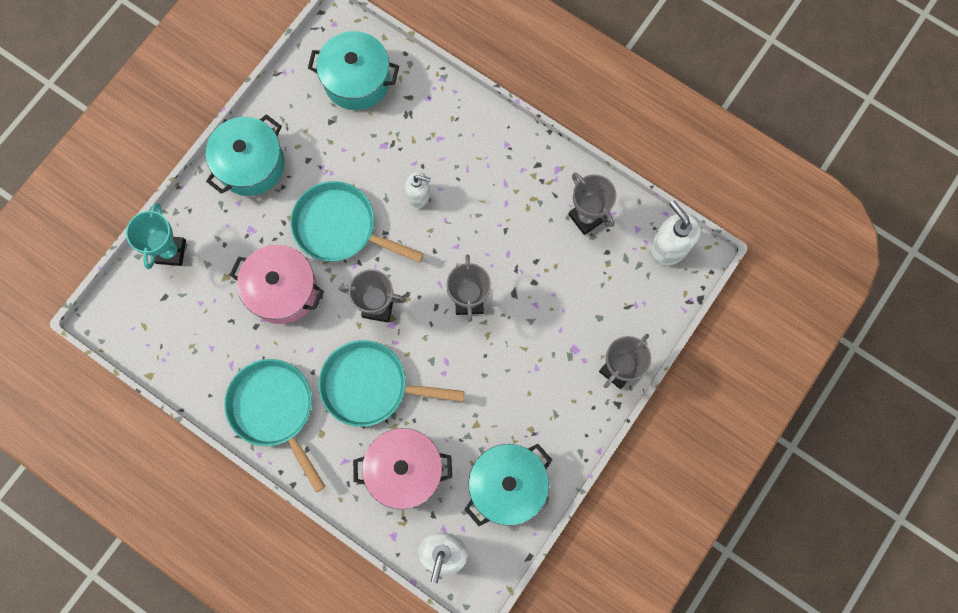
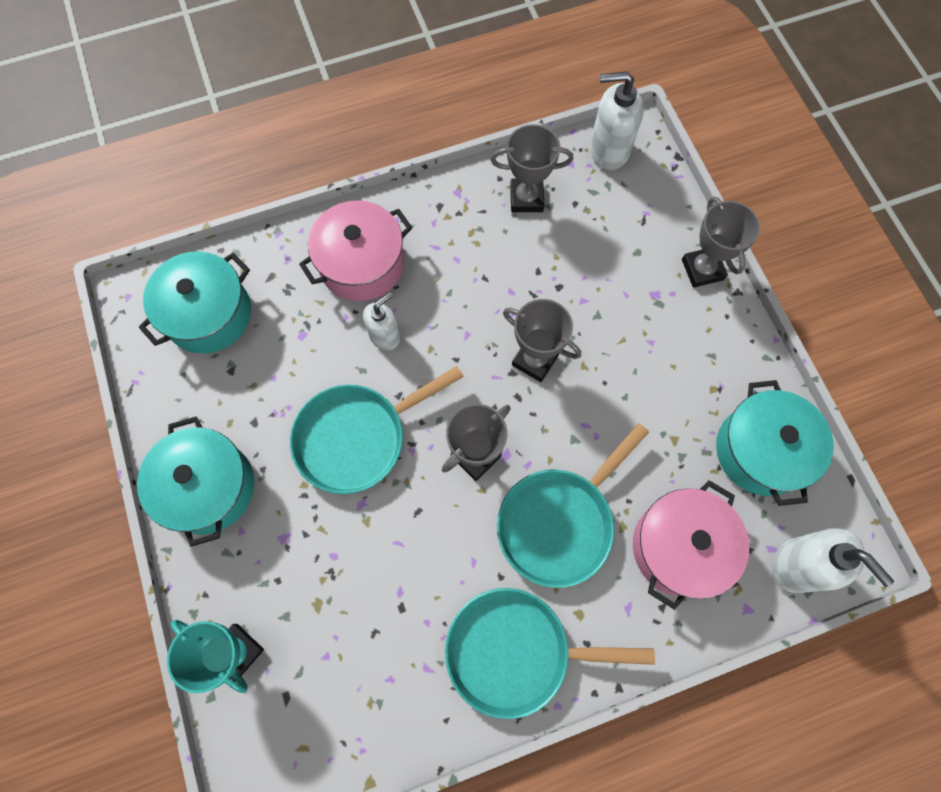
camera: 55 degrees left, 5 degrees down
(282, 290) = (381, 548): pink pot -> pink pot (362, 264)

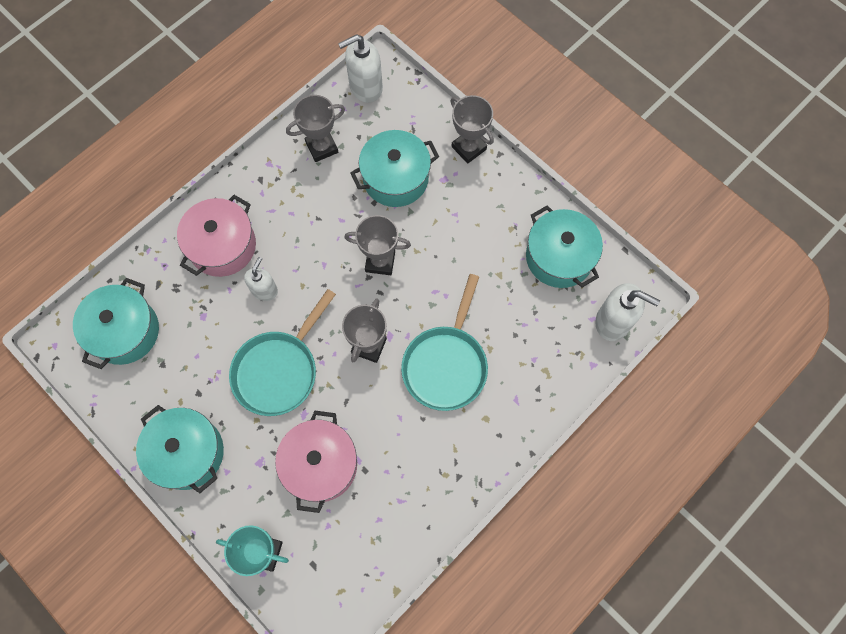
camera: 25 degrees left, 0 degrees up
(515, 651) = (454, 461): turquoise pan -> none
(597, 269) = (395, 178): none -> turquoise pot
(679, 547) = (532, 345): pink pot -> pink pot (320, 465)

